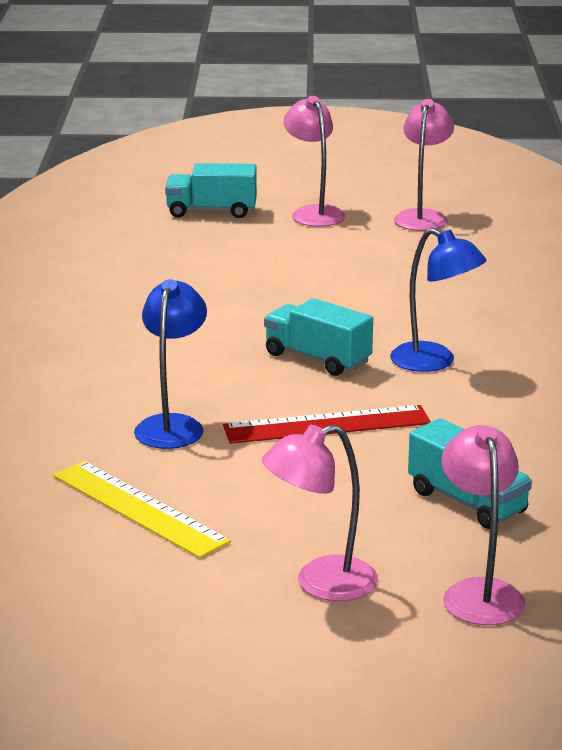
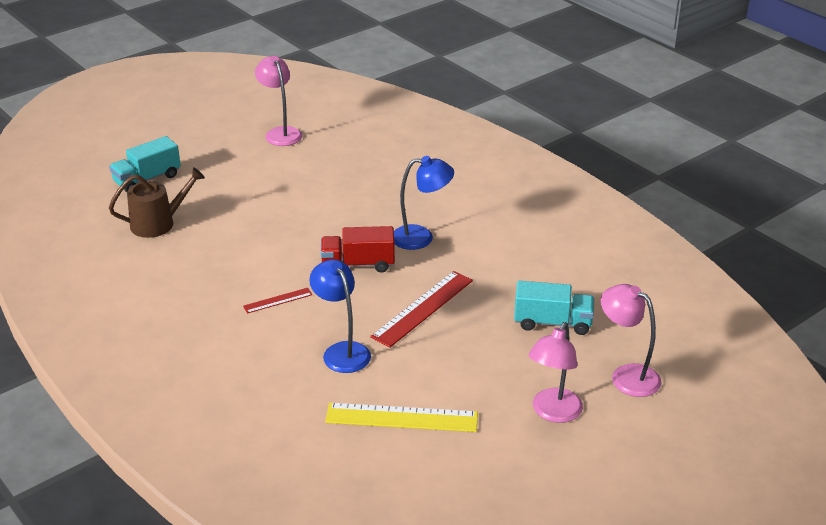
camera: 40 degrees left, 10 degrees up
(162, 250) = (158, 223): none -> brown watering can
(177, 356) = (278, 300): none -> red ruler
(314, 213) = (213, 155): pink lamp -> none
(317, 359) = (358, 264): turquoise truck -> red truck

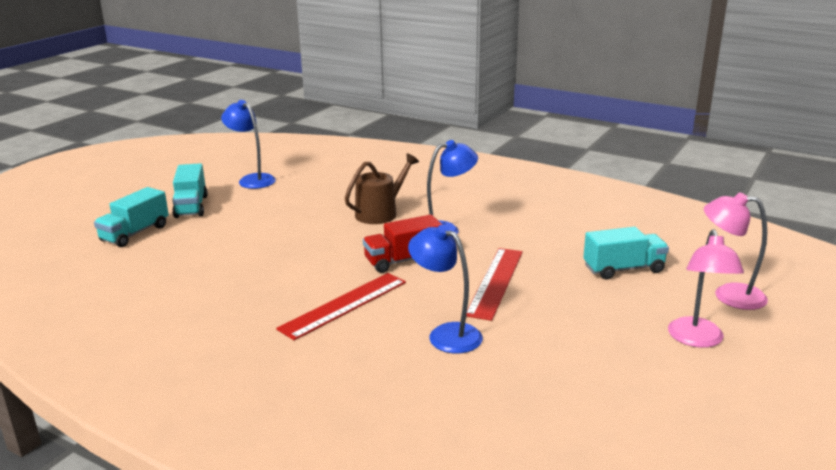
camera: 20 degrees left, 10 degrees down
(158, 223) = (168, 266): brown watering can -> brown watering can (380, 213)
(209, 156) = (191, 206): none -> turquoise truck
(278, 300) = (344, 305): red ruler -> red ruler, size x1.94
(281, 133) = (252, 179): pink lamp -> blue lamp
(401, 417) = (558, 379): yellow ruler -> none

